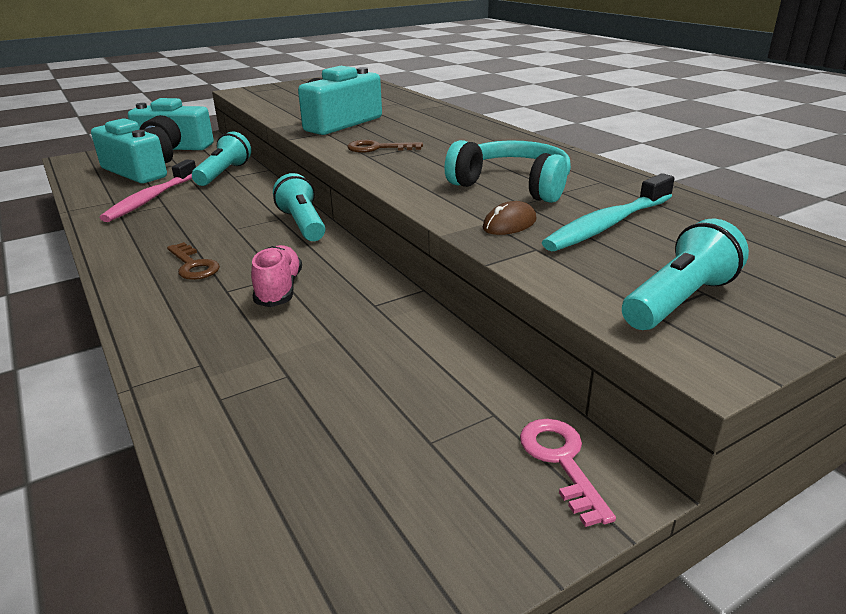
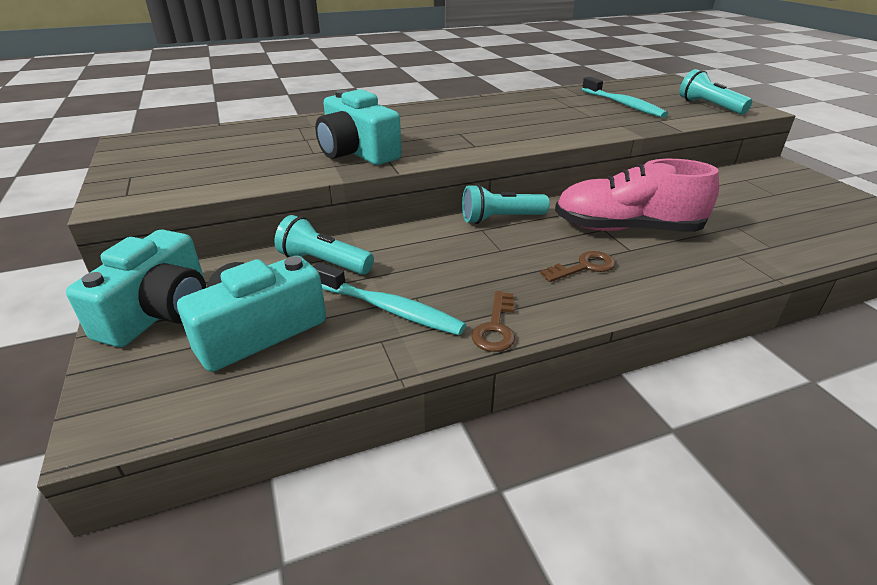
camera: 80 degrees left, 5 degrees up
(151, 199) = (389, 309): pink toothbrush -> turquoise toothbrush
(279, 289) = (626, 229): pink shoe -> pink shoe, size x1.84
(378, 148) = (454, 142): brown key -> brown key (495, 327)
(509, 224) = (625, 121): brown mouse -> none
(512, 185) = (558, 114): turquoise headphones -> none
(561, 461) = (771, 171): pink key -> none

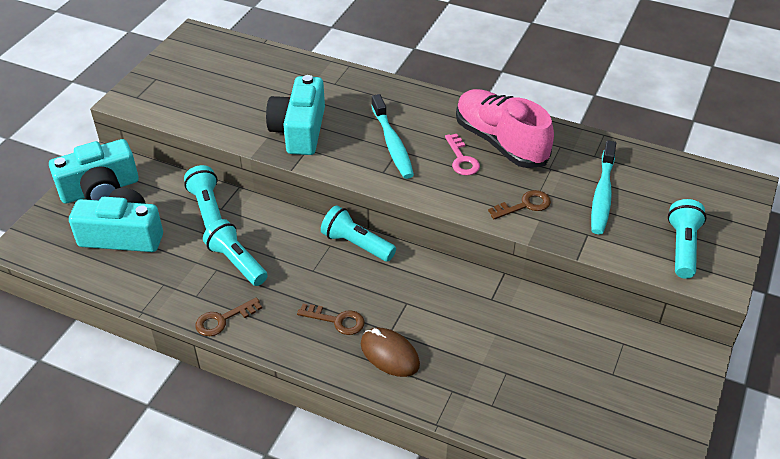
camera: 45 degrees right, 10 degrees up
(389, 309) = (193, 267): turquoise toothbrush -> turquoise toothbrush (392, 143)
(425, 281) = (237, 262): none -> turquoise flashlight
(512, 121) = (462, 159): none -> pink key
(598, 123) = (525, 205): none -> brown key
(626, 229) = (422, 314): pink shoe -> pink shoe (500, 142)
(660, 262) = (389, 354): none -> brown mouse

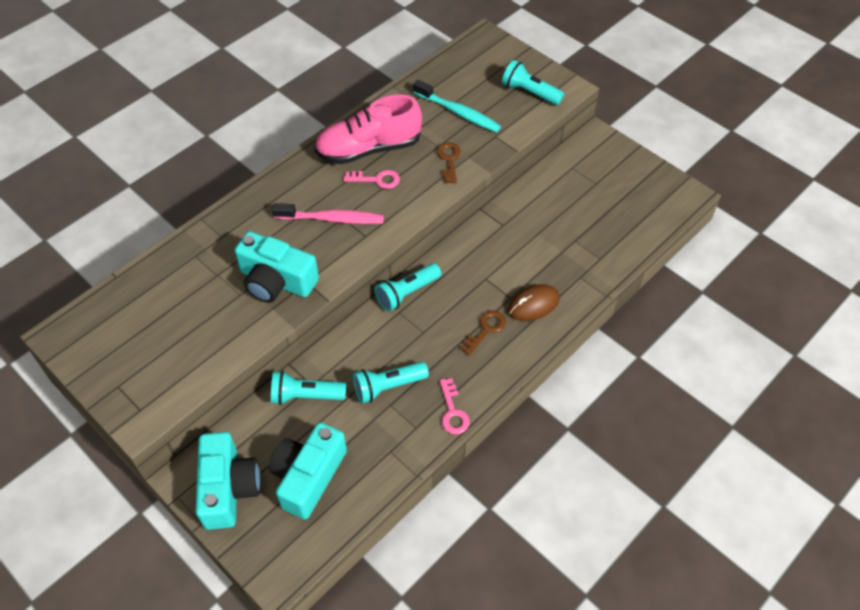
camera: 70 degrees left, 10 degrees up
(223, 320) = (453, 412): brown key -> pink key
(392, 143) = (332, 219): turquoise toothbrush -> pink toothbrush

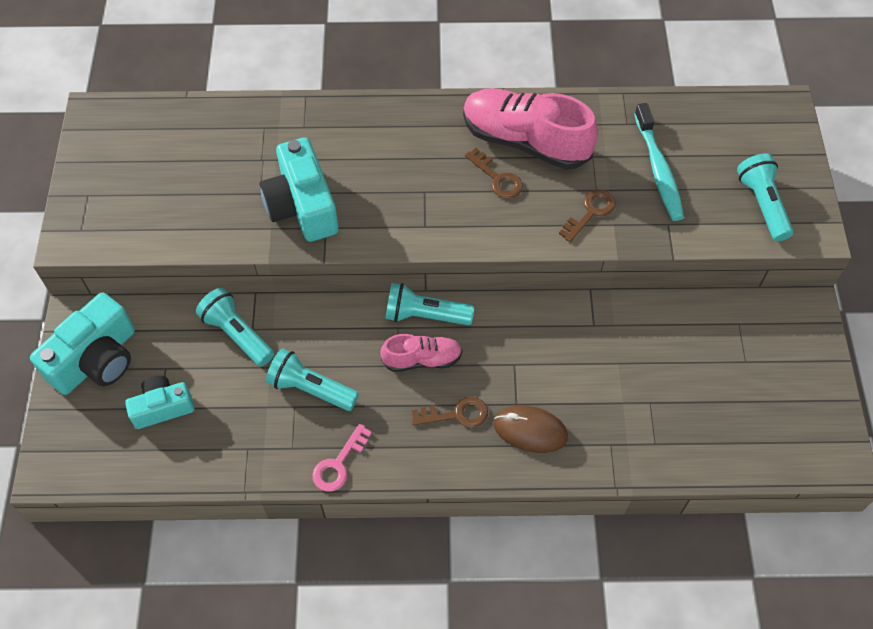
camera: 45 degrees right, 5 degrees up
(308, 476) = (162, 407): turquoise camera -> turquoise camera, size x0.61
(332, 219) = (414, 185): pink toothbrush -> none
(377, 180) = (497, 178): pink key -> brown key
(433, 317) = (422, 359): none -> pink shoe

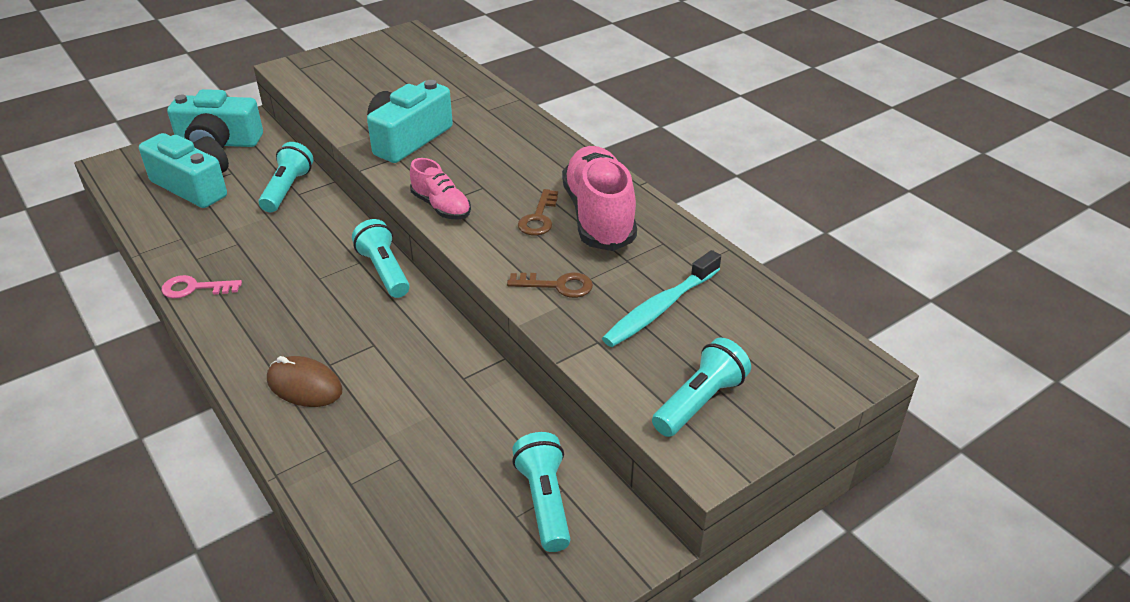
camera: 55 degrees right, 20 degrees down
(162, 407) = (195, 186): turquoise camera -> turquoise camera, size x1.63
(311, 389) = (261, 244): turquoise flashlight -> turquoise flashlight (544, 501)
(422, 359) = (335, 288): pink shoe -> pink shoe (441, 207)
(456, 414) = (291, 332): brown key -> none
(530, 430) = (304, 385): brown mouse -> brown mouse turned 45 degrees counterclockwise

